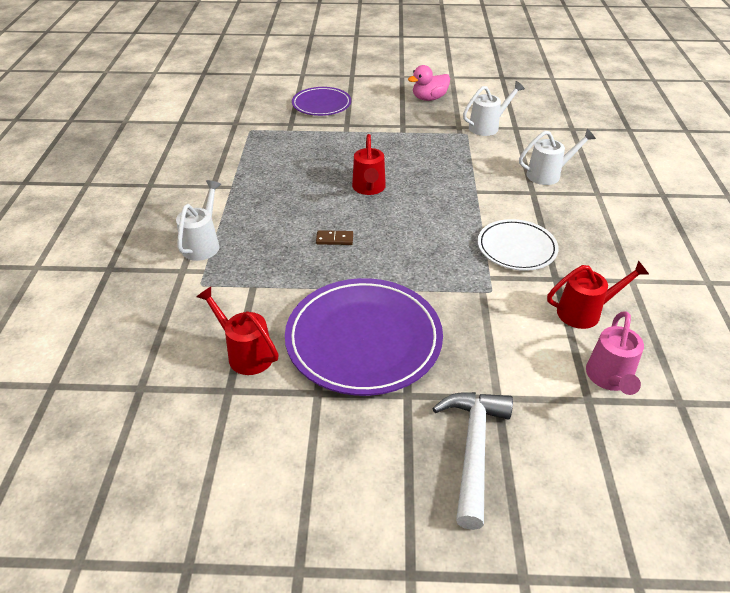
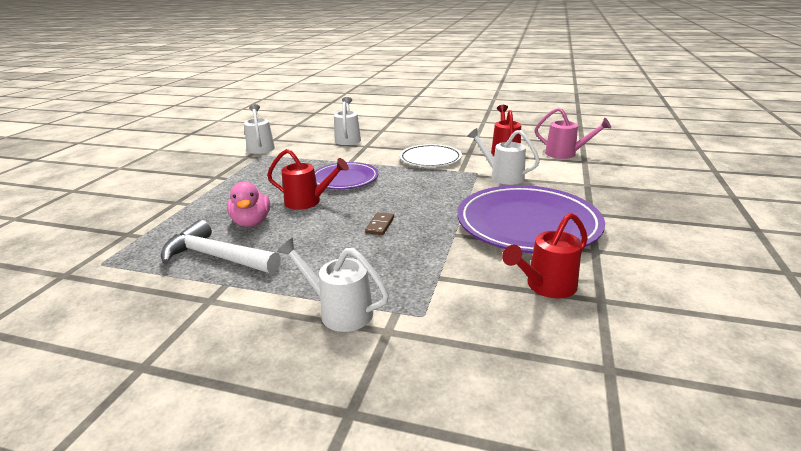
camera: 75 degrees left, 15 degrees down
(321, 104) = (111, 212): purple plate -> purple plate (345, 179)
(429, 98) = (182, 161): pink duck -> pink duck (251, 222)
(473, 449) = (637, 197): white hammer -> white hammer (216, 257)
(488, 314) = (502, 176): none -> white watering can

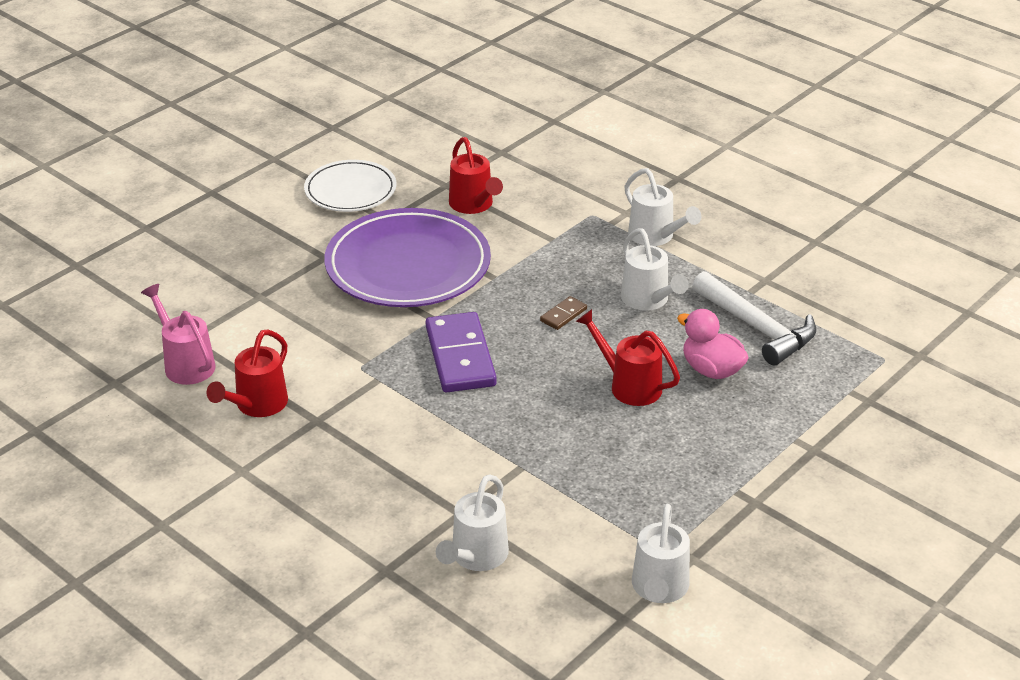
camera: 155 degrees left, 10 degrees up
(251, 222) = (711, 370): pink duck -> pink duck turned 60 degrees counterclockwise
(345, 179) = (555, 420): purple plate -> none
(426, 189) = (460, 356): none -> purple domino
(430, 159) = (390, 426): white plate -> white plate (350, 190)
(502, 176) = (338, 347): white watering can -> white watering can (648, 300)
(546, 286) = (473, 205): red watering can -> red watering can turned 75 degrees clockwise

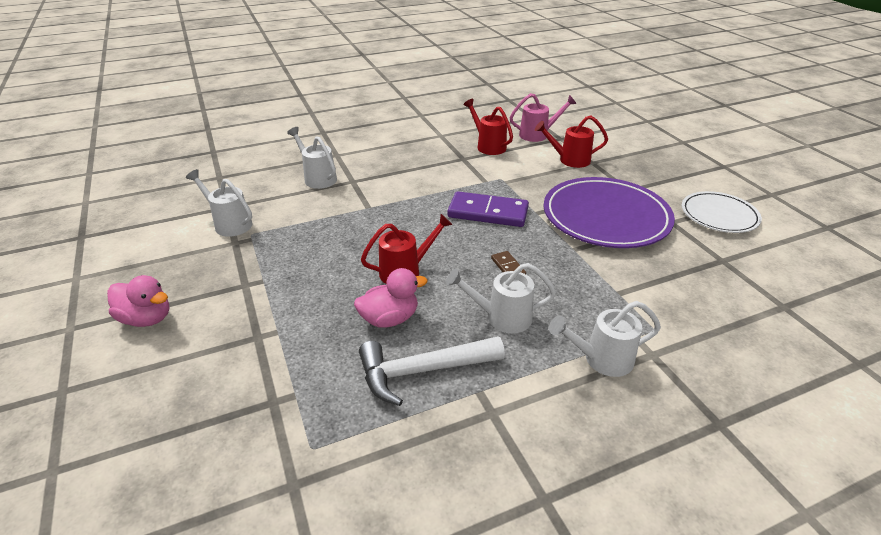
camera: 115 degrees right, 0 degrees up
(473, 205) = (685, 266): red watering can -> red watering can (569, 160)
(869, 550) = (147, 318): none -> pink duck

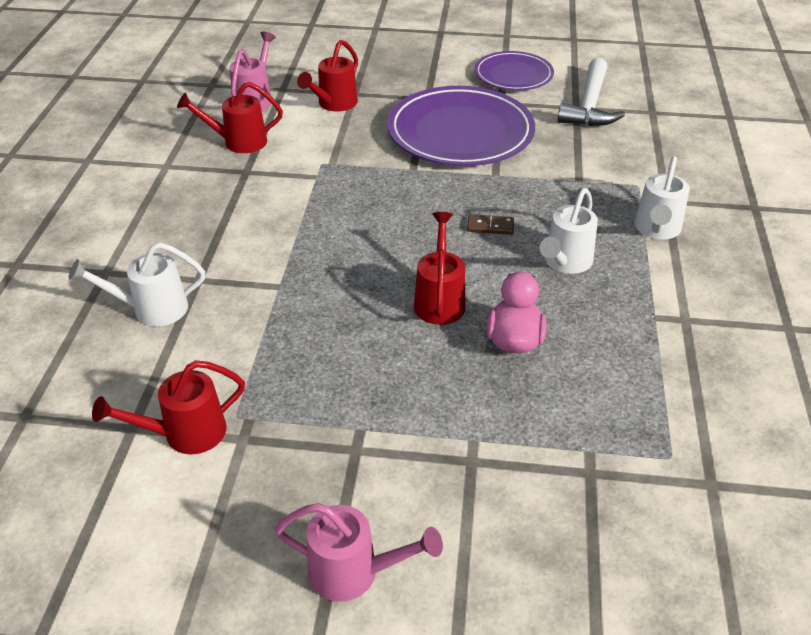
camera: 60 degrees left, 5 degrees up
(147, 318) = (354, 572): pink duck -> pink watering can
(229, 223) = (185, 434): white watering can -> red watering can
(422, 371) = (608, 344): white hammer -> white hammer (589, 105)
(488, 213) = (382, 200): purple domino -> none
(719, 215) = (513, 75): white plate -> purple plate

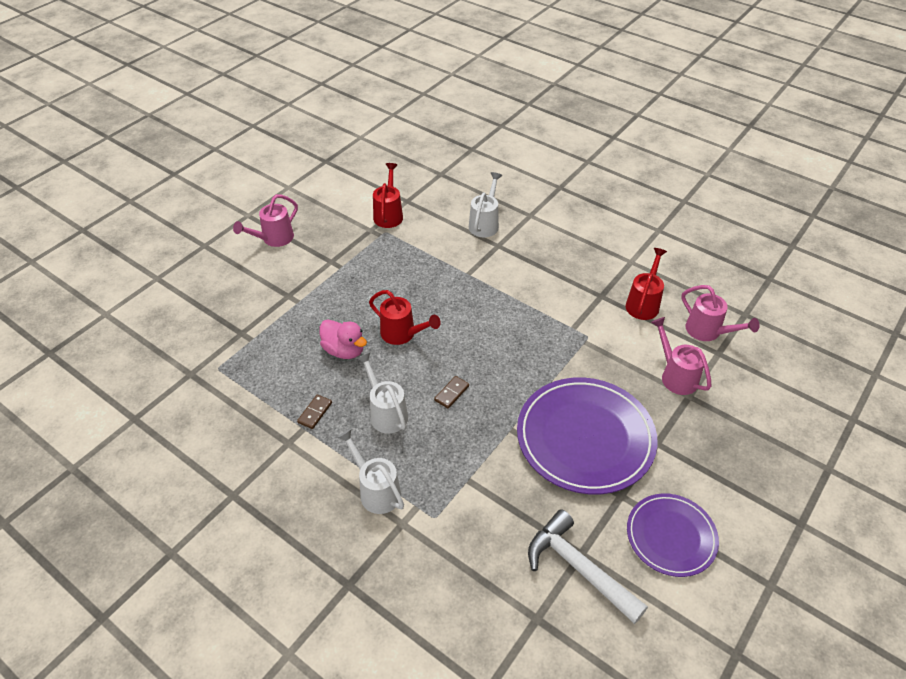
camera: 120 degrees right, 5 degrees up
(334, 104) = (675, 376): red watering can -> pink watering can
(626, 318) = (315, 413): none -> brown domino

